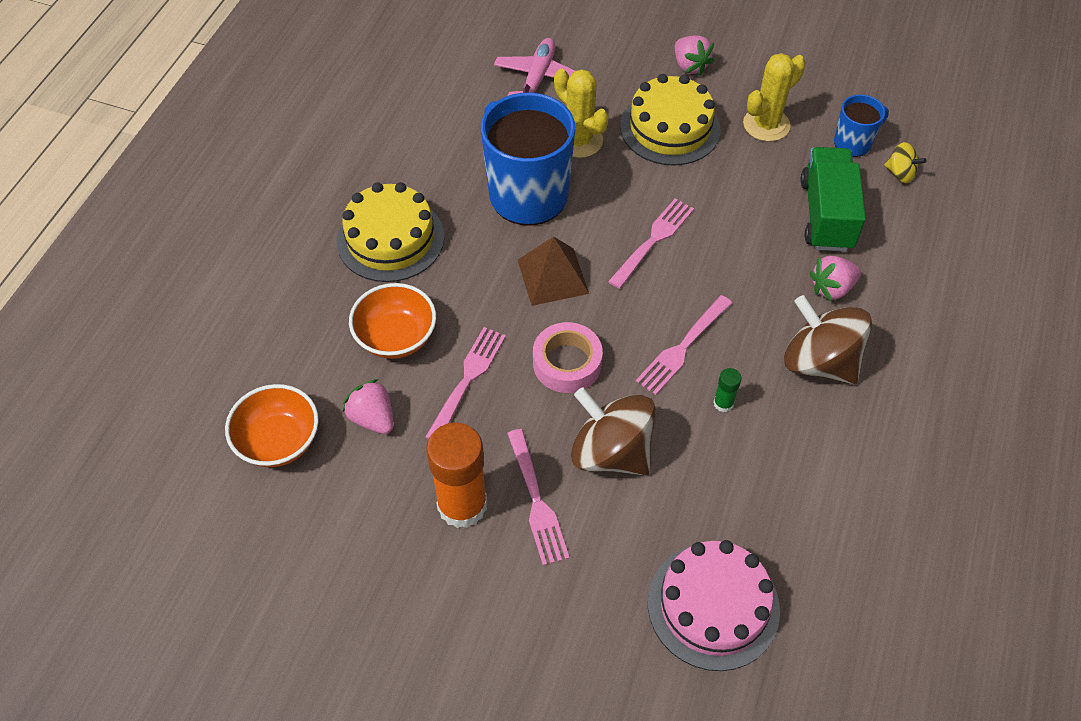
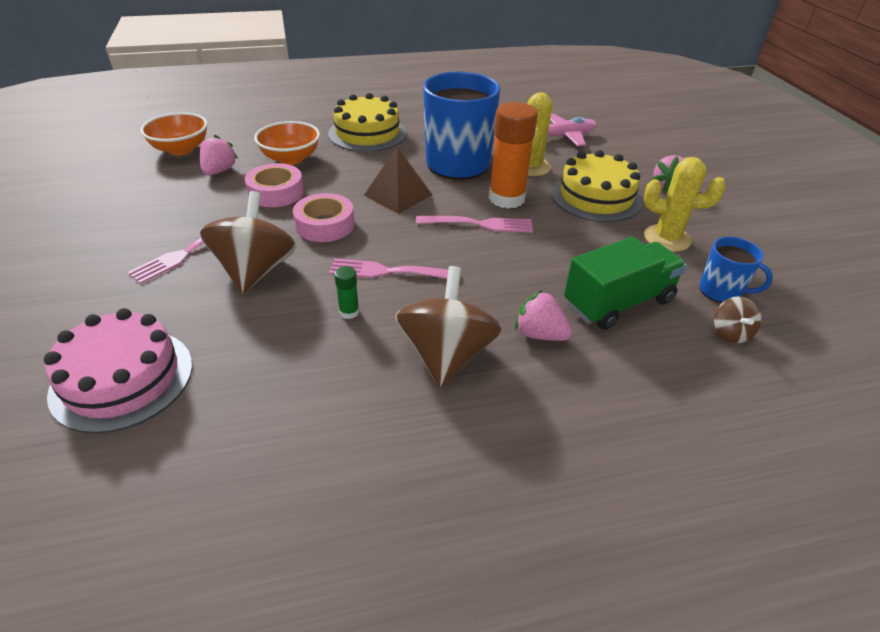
camera: 55 degrees right, 15 degrees down
(462, 505) = (166, 224): orange glue stick -> orange glue stick (506, 198)
(467, 380) = (276, 192): pink fork -> pink tape
(900, 173) = (730, 333): yellow spinning top -> brown spinning top

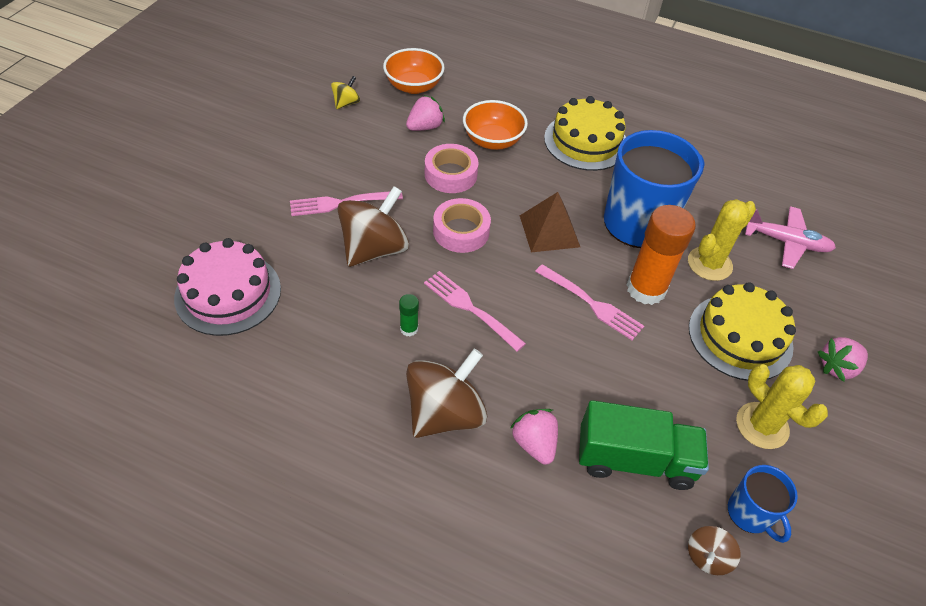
camera: 35 degrees right, 10 degrees up
(121, 182) = (346, 103): none -> yellow spinning top

